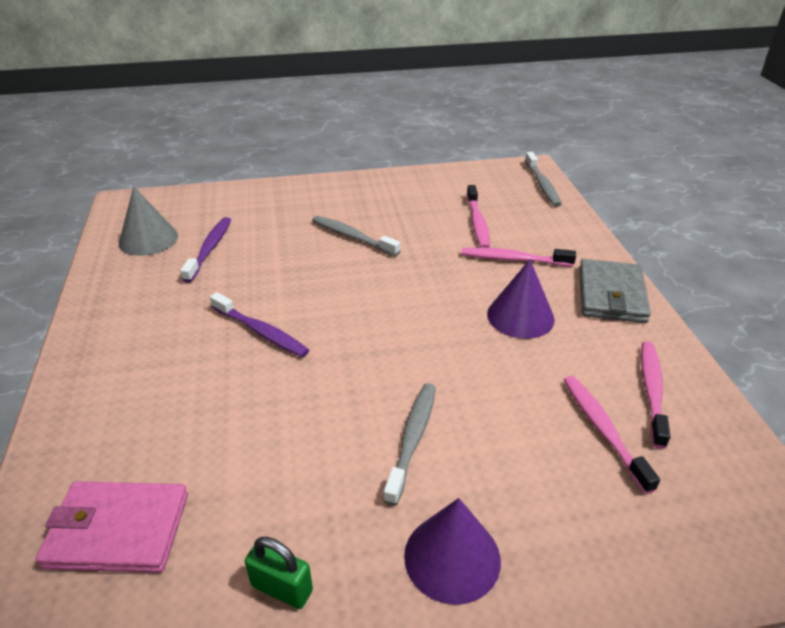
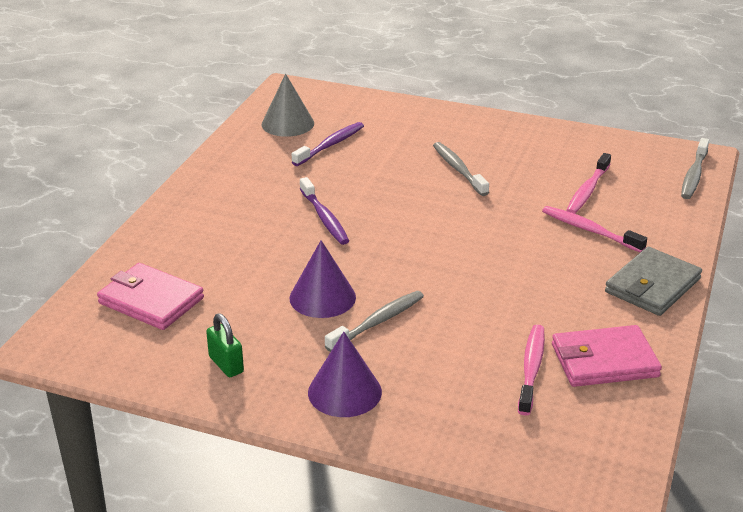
camera: 30 degrees right, 5 degrees down
(520, 316) = (547, 274): purple cone -> purple cone (322, 297)
(652, 391) = (604, 361): pink toothbrush -> pink wallet

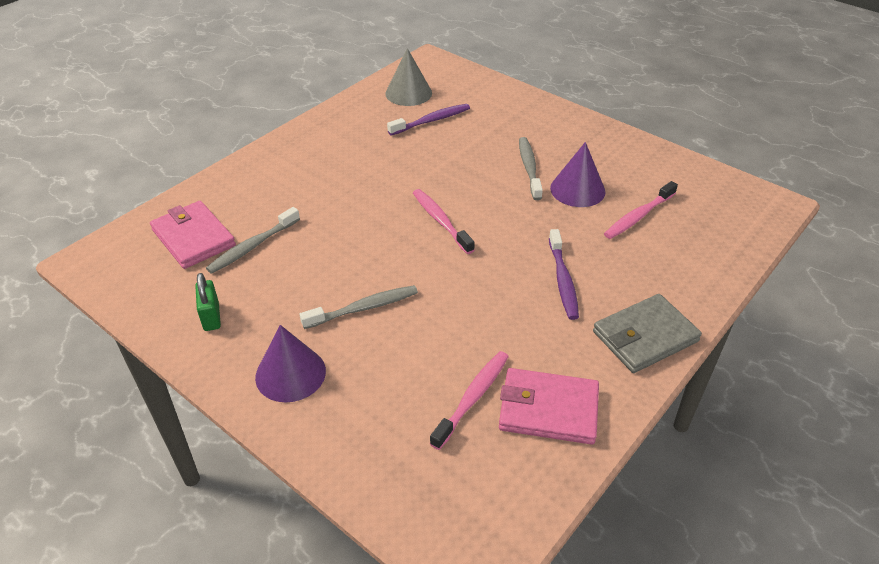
camera: 20 degrees right, 10 degrees up
(322, 297) = (332, 270): purple cone -> purple cone (577, 189)
(324, 218) = (382, 191): purple toothbrush -> purple toothbrush (563, 280)
(589, 230) = (616, 259): pink toothbrush -> pink toothbrush (441, 221)
(693, 175) = (755, 223): grey toothbrush -> grey toothbrush (252, 246)

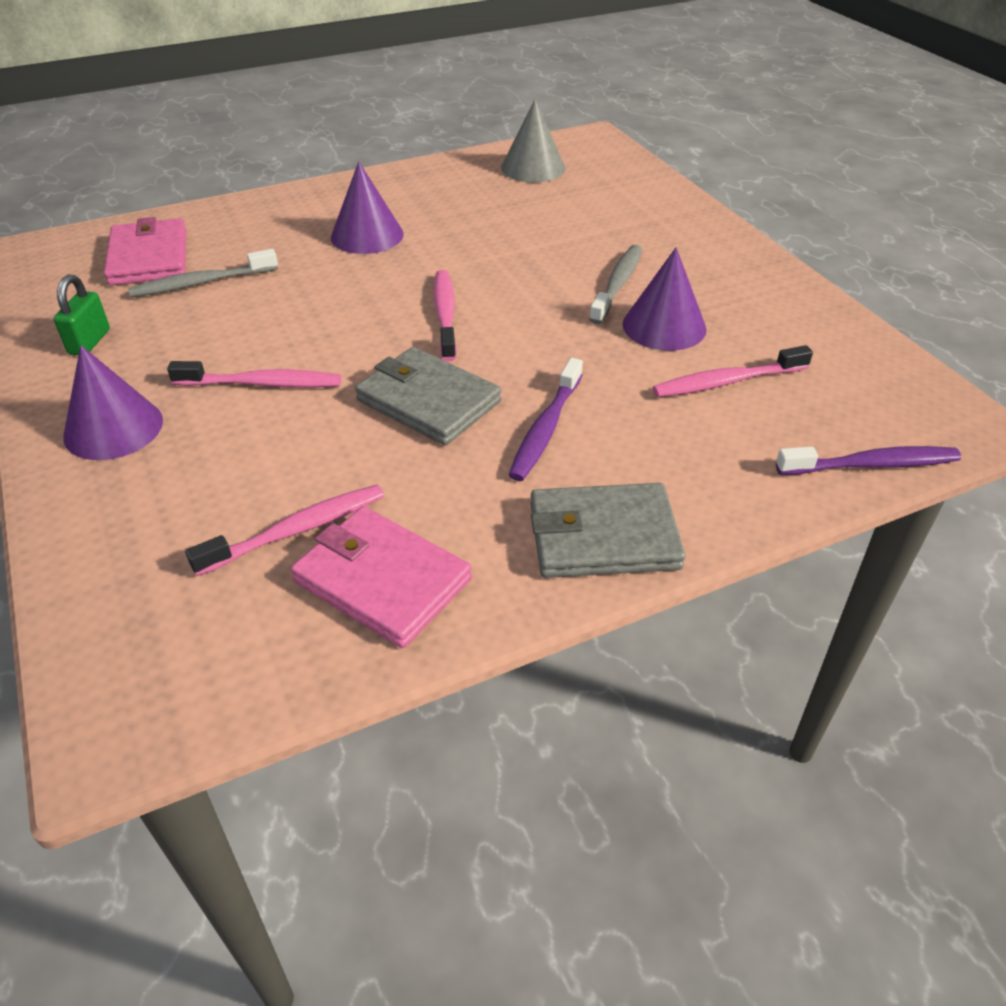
camera: 25 degrees right, 0 degrees up
(339, 176) = (367, 235): none -> purple cone
(364, 308) = (262, 384): grey toothbrush -> pink toothbrush
(431, 121) = (535, 203): purple toothbrush -> purple toothbrush (871, 465)
(480, 285) = (428, 401): none -> grey wallet

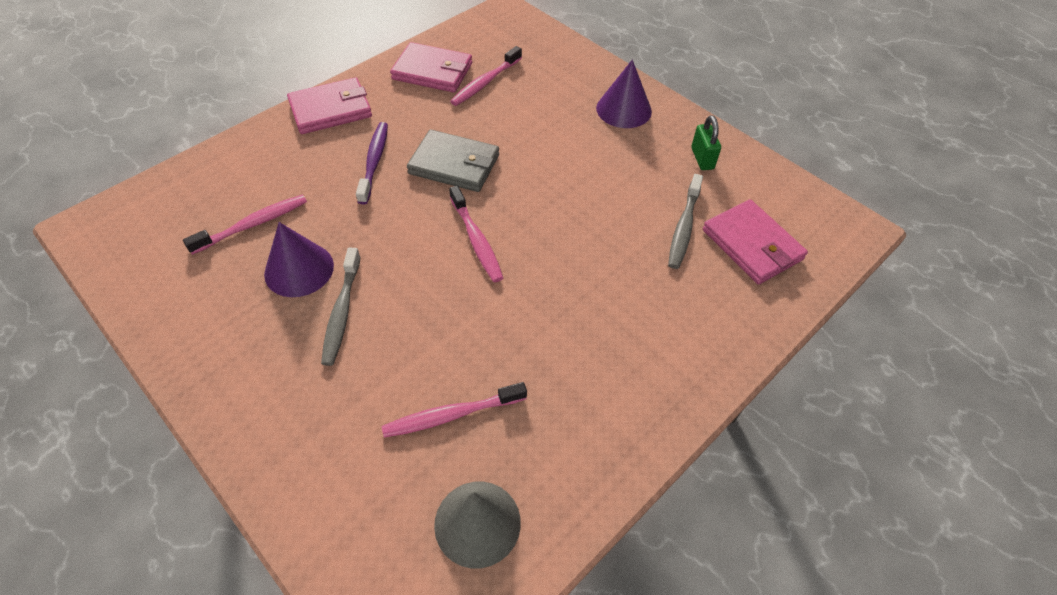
camera: 160 degrees right, 10 degrees up
(201, 283) = (683, 227): grey toothbrush -> grey toothbrush turned 150 degrees clockwise
(262, 384) = (565, 153): pink toothbrush -> pink toothbrush (451, 415)
(367, 235) = (595, 323): purple cone -> none
(603, 536) = (331, 109): grey wallet -> pink wallet
(871, 465) = (168, 180): purple toothbrush -> none

